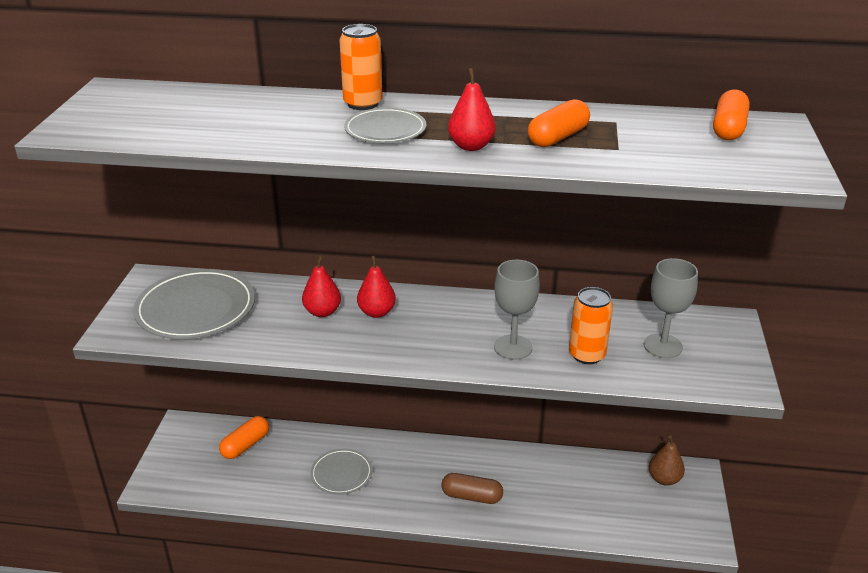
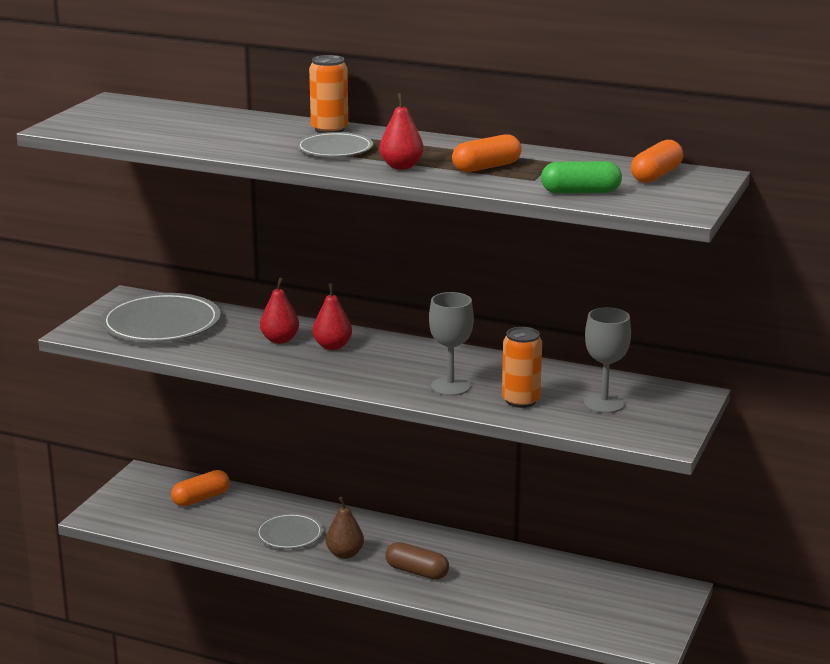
camera: 15 degrees right, 10 degrees down
(664, 479) = (637, 589): brown pear -> brown pear (345, 554)
(678, 160) = (580, 192): none -> green capsule

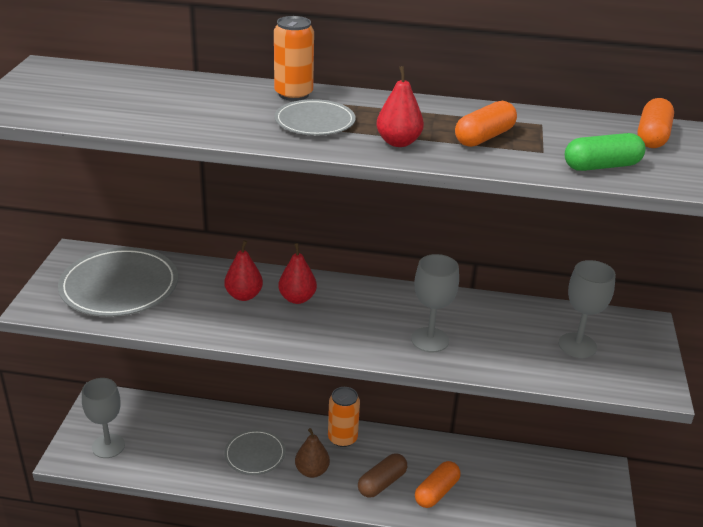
camera: 15 degrees left, 10 degrees up
(139, 512) = (108, 446): none -> grey goblet
(201, 498) = (161, 421): orange capsule -> orange capsule (436, 492)
(417, 572) = (382, 483): brown capsule -> brown capsule turned 60 degrees counterclockwise
(520, 401) = (502, 351): orange can -> orange can (342, 438)

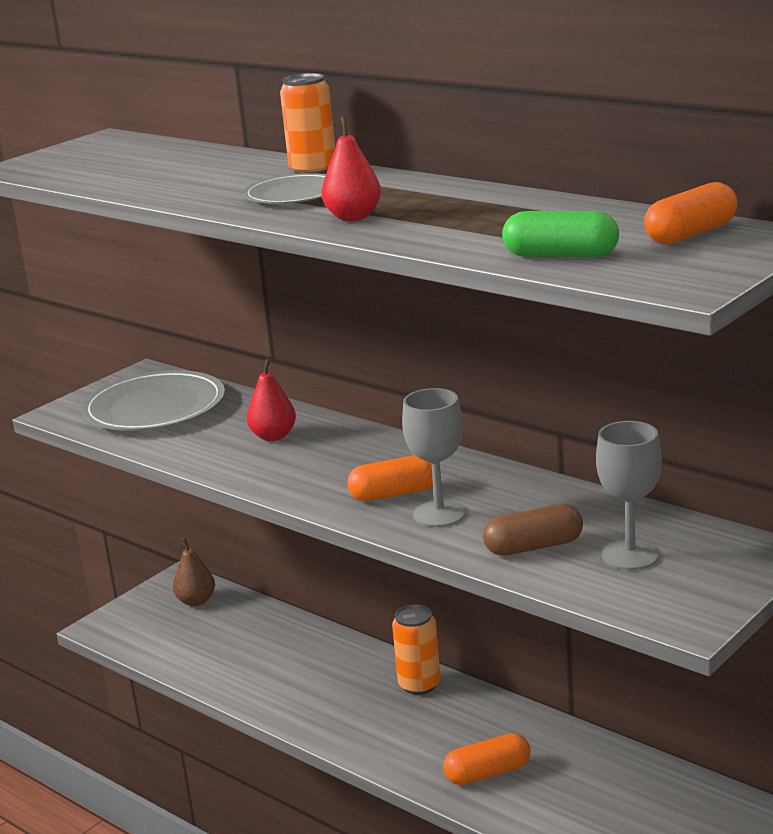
camera: 35 degrees right, 10 degrees down
(108, 446) = (149, 627): grey goblet -> none
(255, 454) = (299, 675): grey plate -> none
(297, 298) = (329, 448): red pear -> none
(312, 471) = (350, 708): brown pear -> brown pear (196, 601)
(382, 483) = (425, 744): brown capsule -> brown capsule (534, 547)
(484, 137) = (463, 220): orange capsule -> orange capsule (395, 493)

